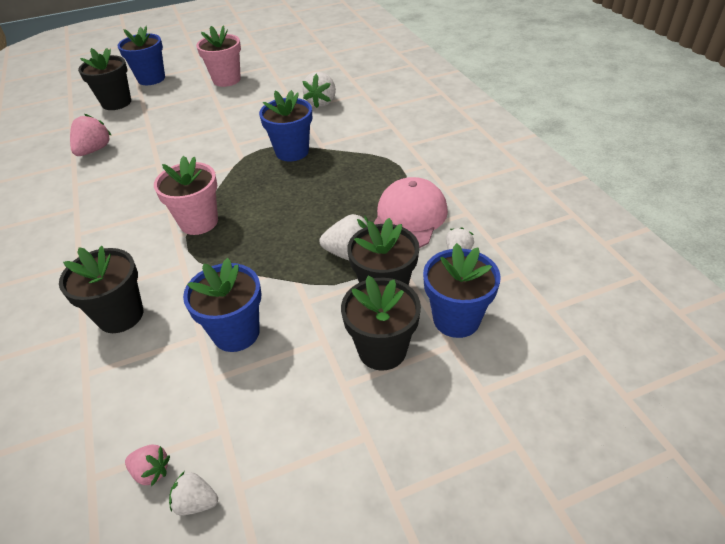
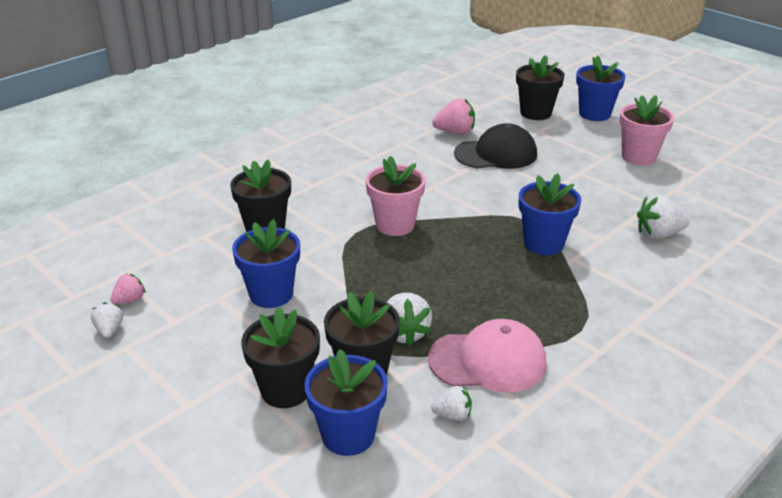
camera: 65 degrees right, 10 degrees down
(151, 471) = (130, 300): pink strawberry -> pink strawberry turned 135 degrees counterclockwise
(152, 139) = (496, 154): none -> black cap

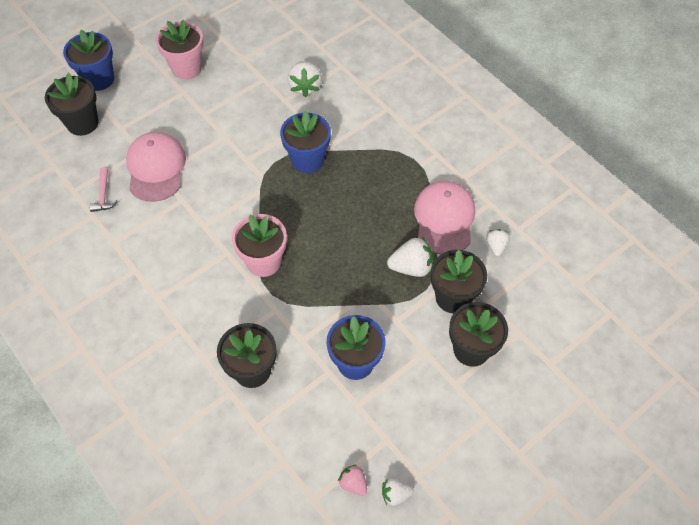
camera: 85 degrees left, 25 degrees up
(348, 435) = (515, 309): blue flower pot -> none
(455, 132) = (103, 195): pink strawberry -> pink hammer
(496, 154) = (156, 168): black cap -> pink cap

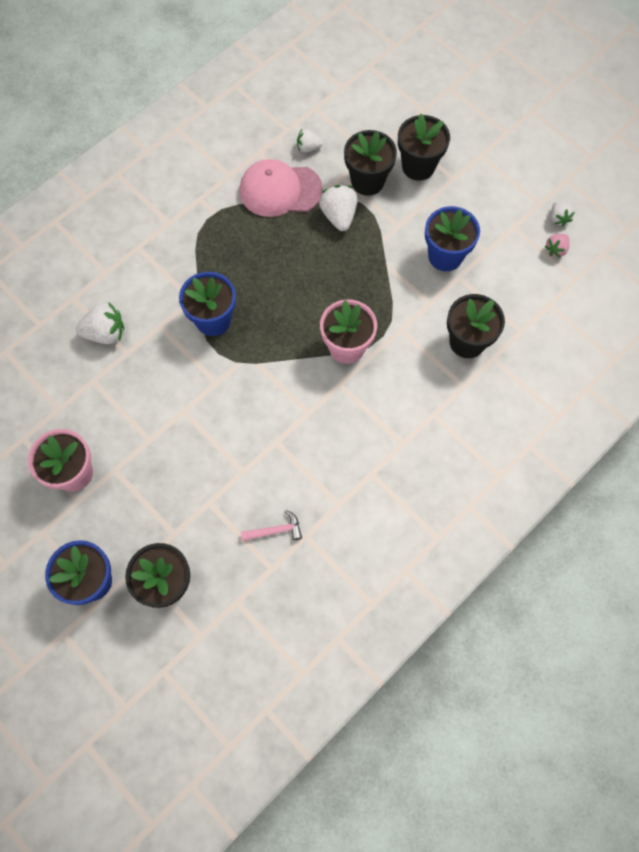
camera: 95 degrees left, 10 degrees up
(156, 168) = (233, 479): pink cap -> none

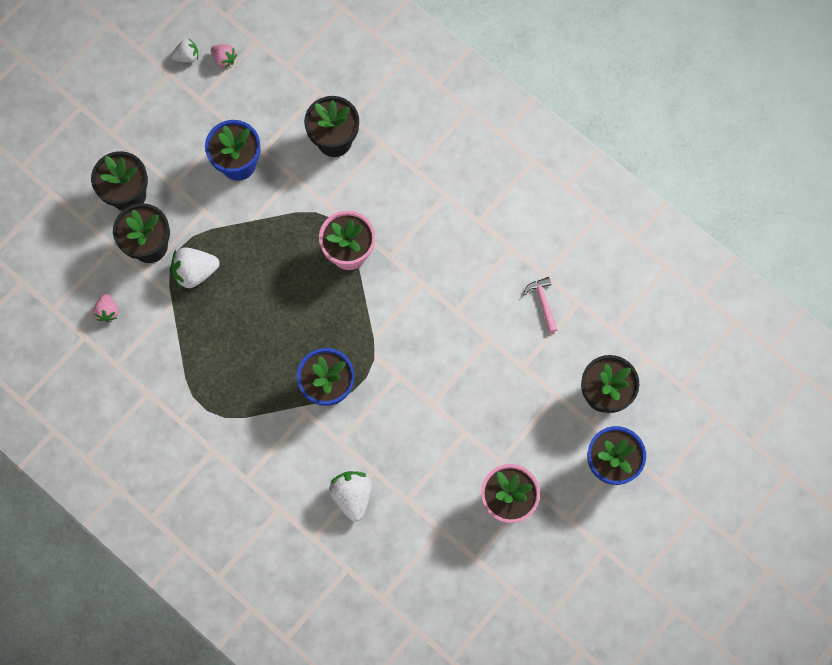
camera: 95 degrees left, 5 degrees up
(280, 190) = (165, 336): pink cap -> none
(308, 148) = (108, 311): white strawberry -> pink strawberry

